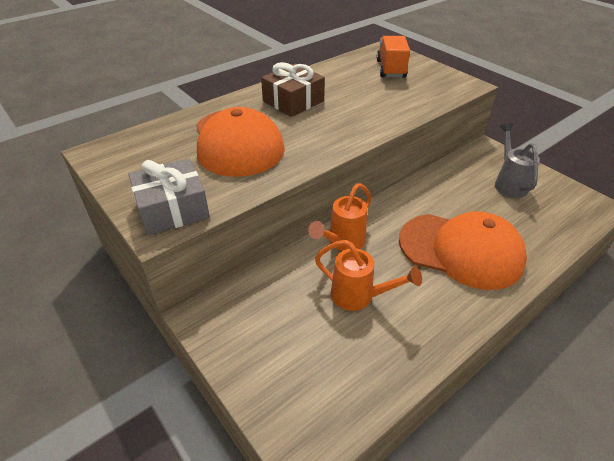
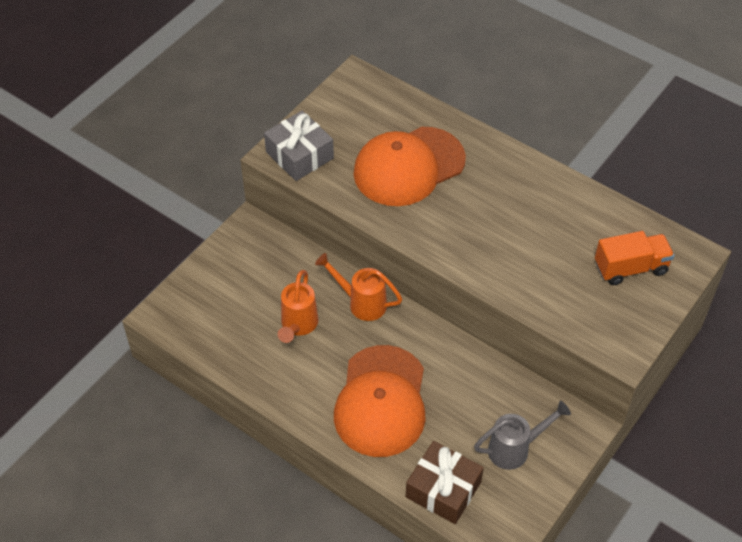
camera: 75 degrees right, 10 degrees up
(293, 101) = (505, 190): brown gift -> brown gift (443, 489)

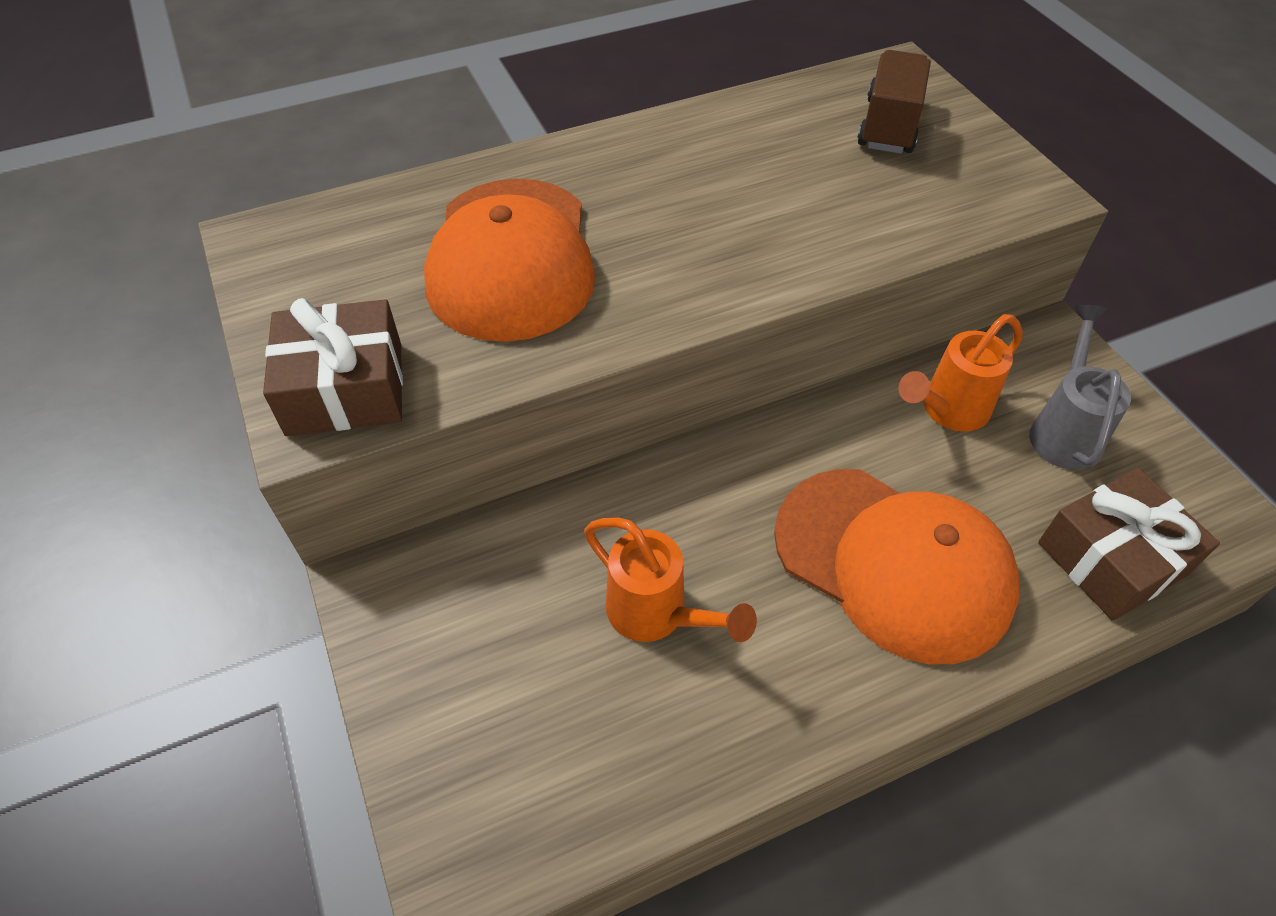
camera: 60 degrees left, 0 degrees up
(299, 155) = (345, 389): grey gift -> brown gift
(361, 302) = (669, 494): orange watering can -> orange watering can (947, 411)
(630, 268) = (889, 126): orange truck -> brown truck

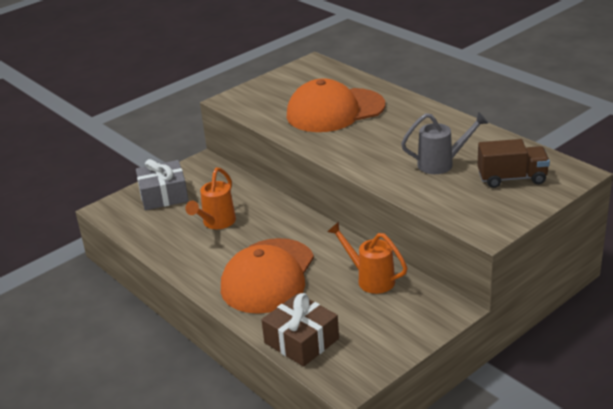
camera: 75 degrees right, 20 degrees down
(345, 389) = (248, 101): brown gift -> none
(470, 707) = (163, 195): none -> grey gift
(1063, 430) = (380, 318): grey watering can -> grey watering can (442, 164)

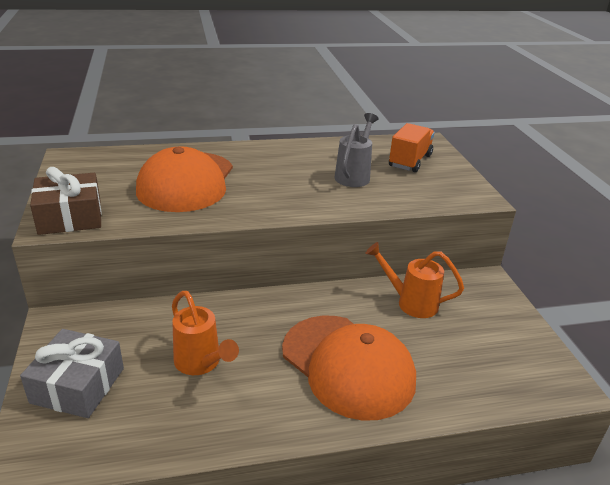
camera: 65 degrees left, 0 degrees up
(301, 341) = (481, 388): brown gift -> brown gift (70, 217)
(370, 279) = (410, 302): orange watering can -> orange watering can turned 45 degrees clockwise
(512, 178) = (410, 161): brown truck -> orange truck

